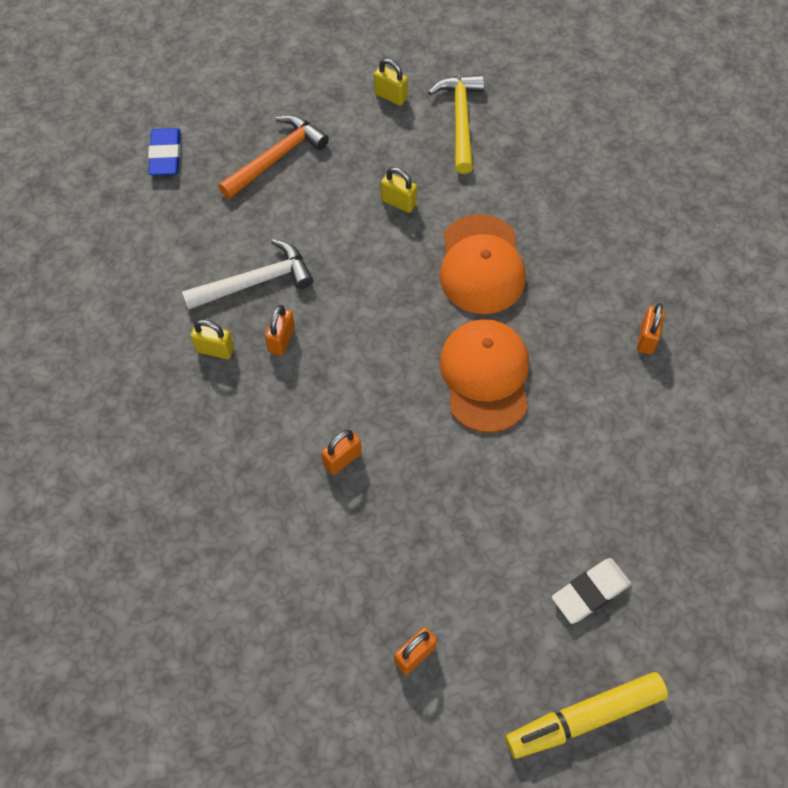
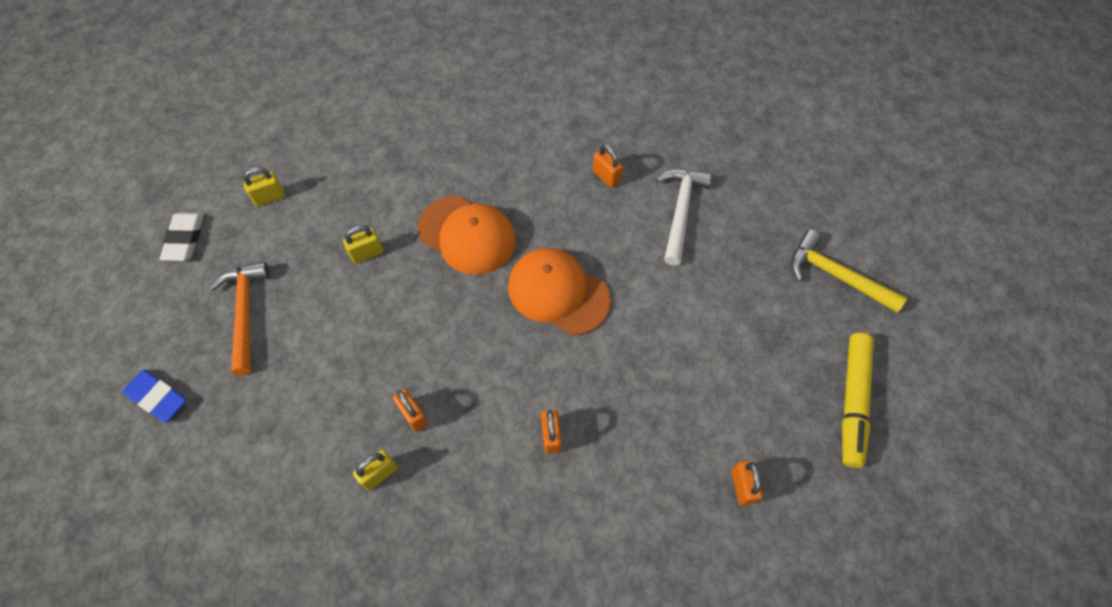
camera: 55 degrees left, 0 degrees up
(255, 282) = (344, 402): white hammer -> white hammer (680, 212)
(460, 120) = (336, 168): yellow hammer -> yellow hammer (836, 276)
(590, 592) = (766, 337): white eraser -> white eraser (184, 239)

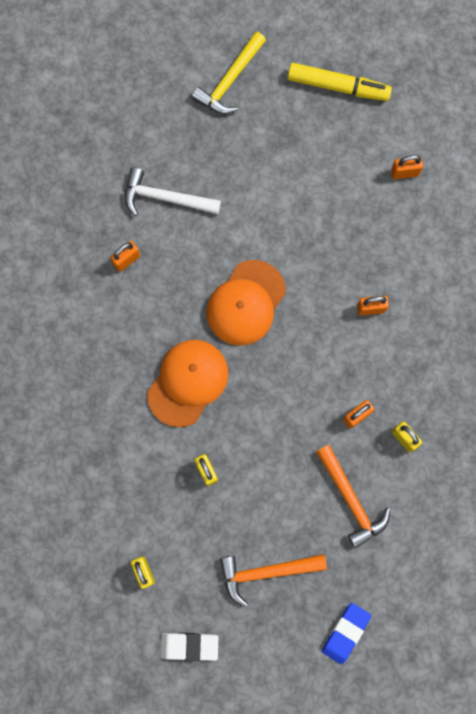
camera: 90 degrees left, 15 degrees up
(312, 406) = (351, 499): none -> orange hammer

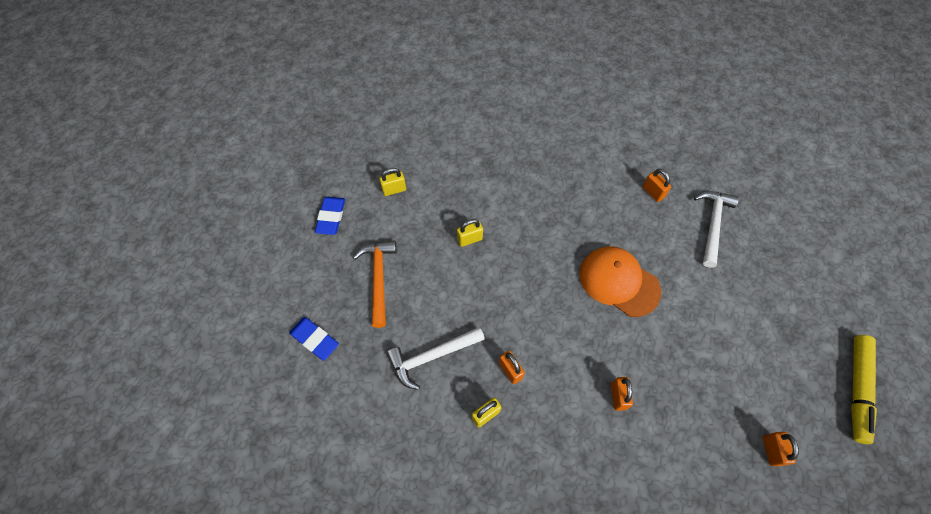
camera: 95 degrees right, 15 degrees down
(188, 382) = (546, 231): orange cap -> none
(189, 646) = (331, 217): white eraser -> blue eraser
(230, 81) = (839, 286): yellow hammer -> none
(351, 499) = (432, 356): orange hammer -> white hammer

